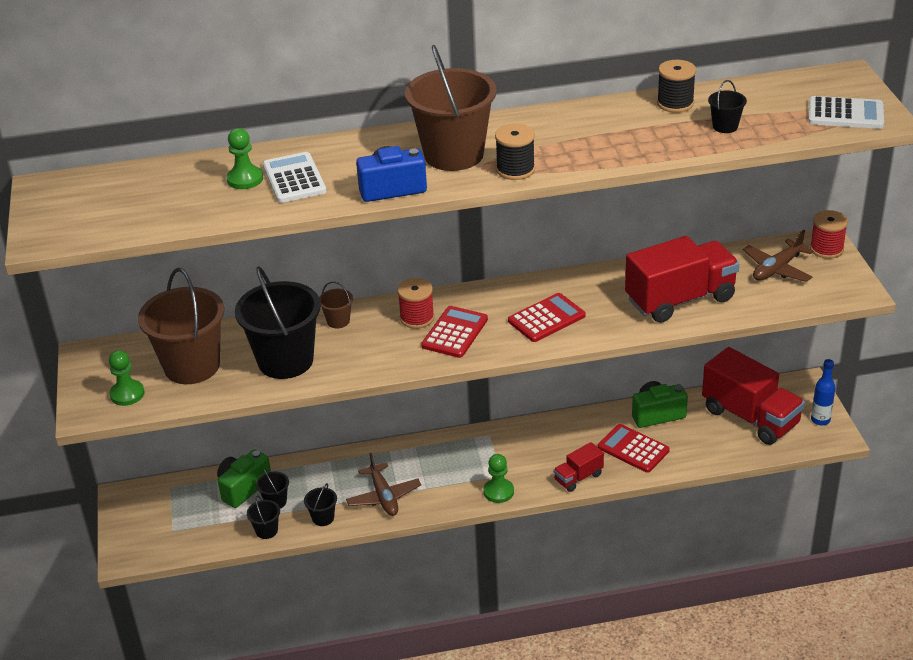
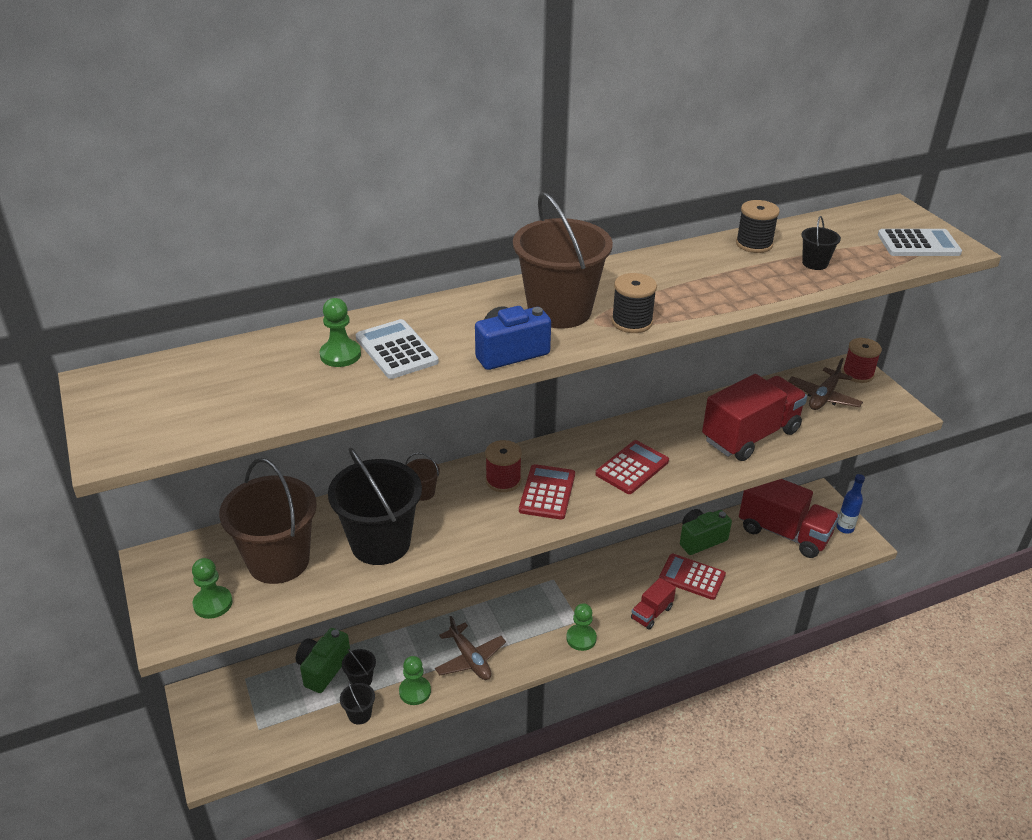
camera: 15 degrees left, 0 degrees up
(323, 518) = (415, 691): black bucket -> green pawn

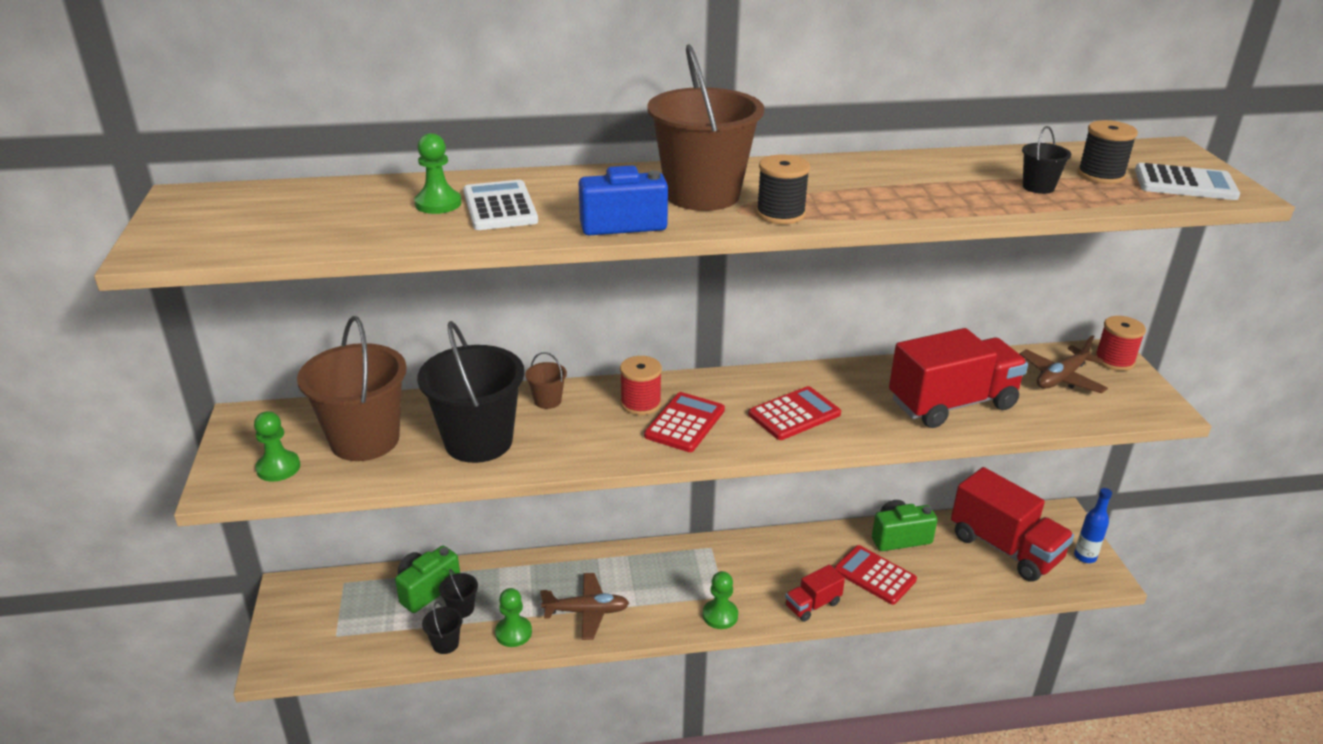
camera: 15 degrees right, 5 degrees down
(470, 659) = (586, 612): brown plane -> brown plane turned 75 degrees counterclockwise
(754, 244) = (971, 162): black spool -> black spool (1100, 175)

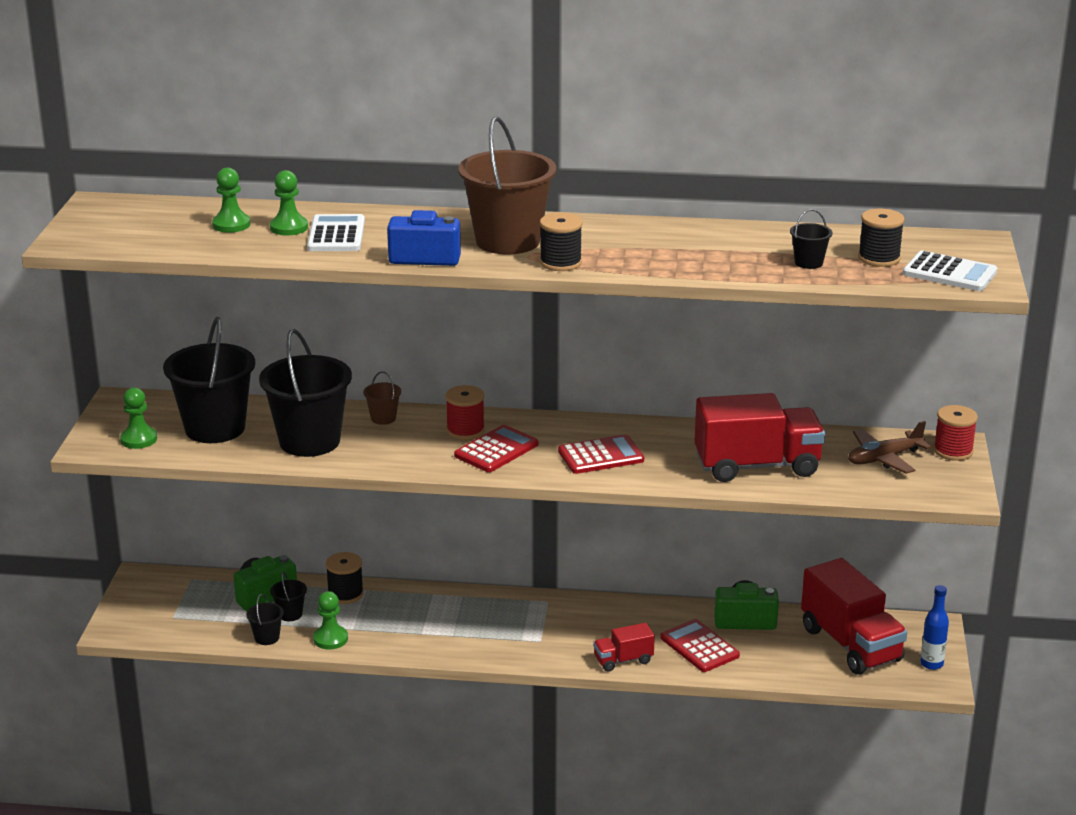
camera: 15 degrees right, 5 degrees down
(365, 440) = (215, 428): brown bucket -> black bucket
(510, 573) = (345, 594): none -> black spool
(586, 612) = (404, 633): brown plane -> none
(720, 615) = (528, 655): green pawn -> green pawn (231, 225)

